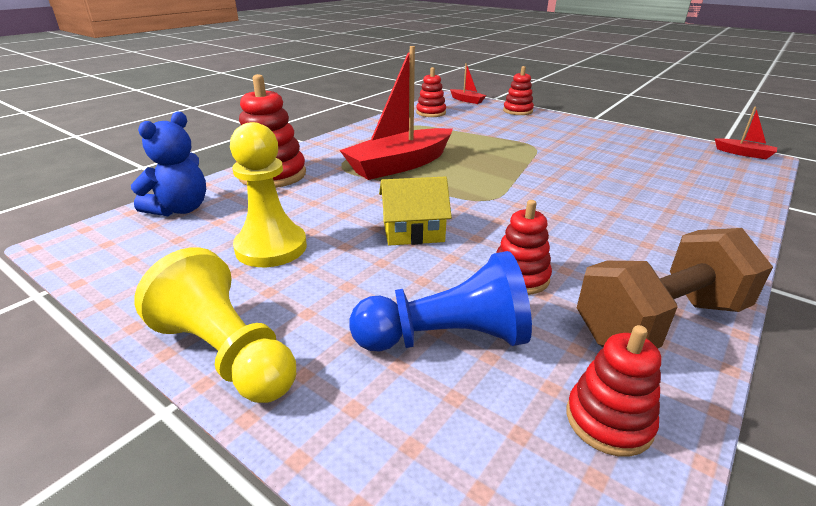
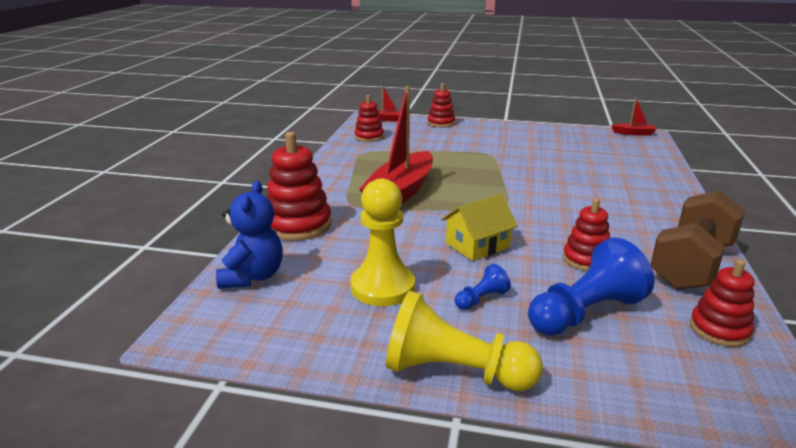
camera: 25 degrees left, 5 degrees down
(349, 287) = (481, 299): none -> blue pawn

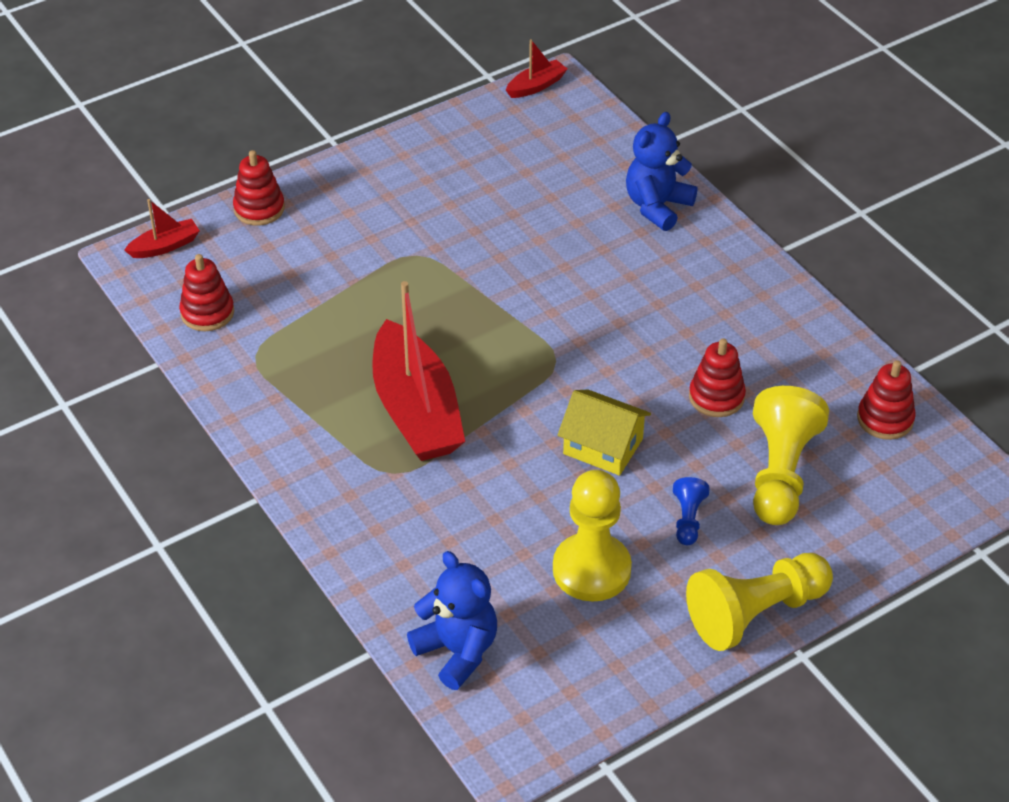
camera: 45 degrees left, 20 degrees up
(298, 225) = (387, 550): red stacking toy -> none
(477, 245) = (603, 446): yellow house -> yellow house turned 75 degrees counterclockwise
(585, 313) = (780, 473): blue pawn -> yellow pawn
(652, 183) = (657, 206): none -> blue teddy bear
(691, 265) = (804, 341): brown dumbbell -> none

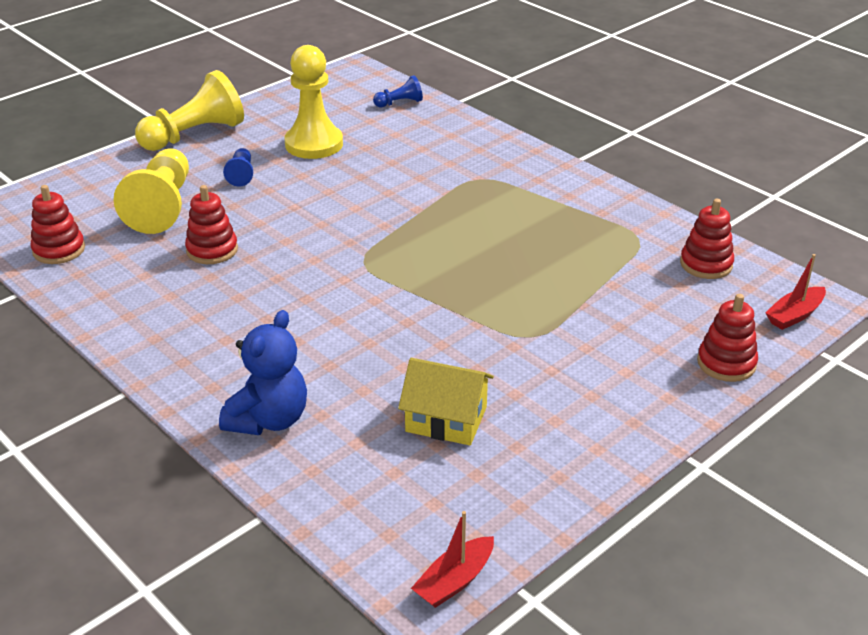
camera: 170 degrees right, 10 degrees down
(416, 410) = (477, 216): red boat -> none
(457, 651) = (399, 103): blue teddy bear -> blue pawn
(603, 446) = (312, 209): yellow house -> yellow house (446, 419)

